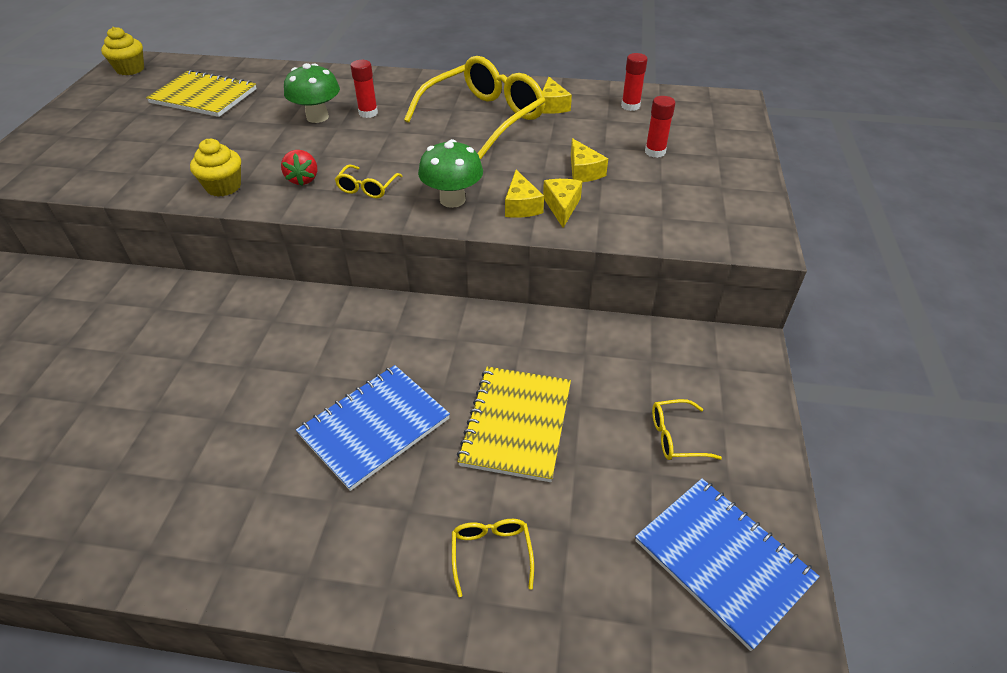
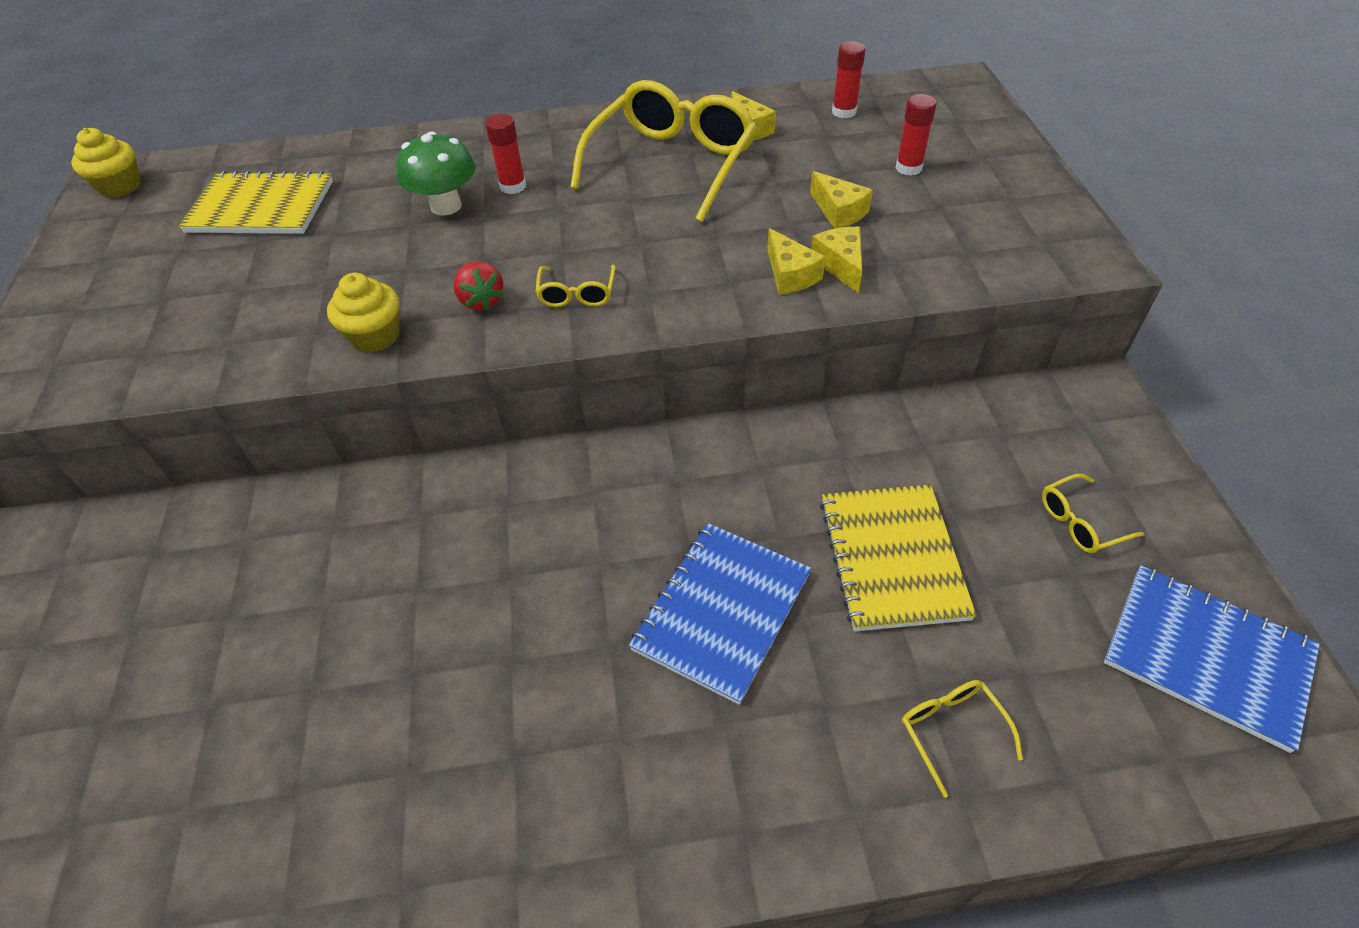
camera: 15 degrees left, 5 degrees up
(452, 200) = (699, 286): green mushroom -> none

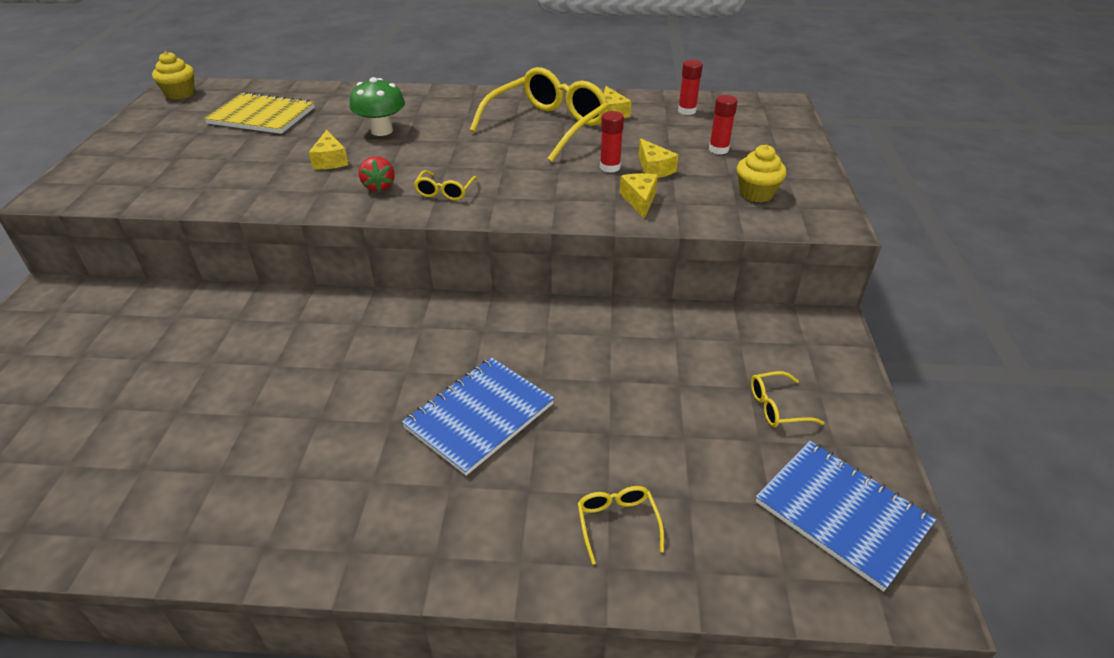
camera: 10 degrees right, 10 degrees down
(375, 336) = (299, 196): yellow cupcake -> yellow cupcake (756, 193)
(513, 186) = (432, 125): red glue stick -> red glue stick (610, 167)
(790, 275) = (600, 201): yellow cheese -> yellow cheese (330, 160)
(892, 558) = (620, 405): yellow notebook -> none

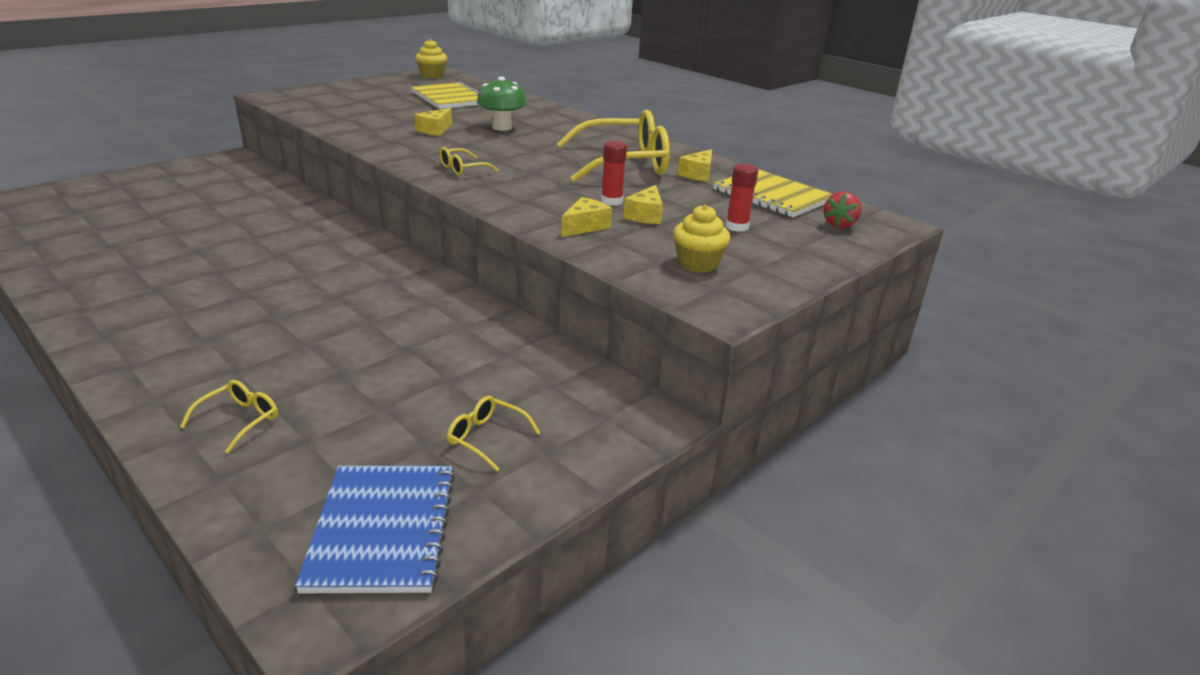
camera: 40 degrees right, 10 degrees down
(379, 186) = (430, 151): red strawberry -> red strawberry (839, 225)
(479, 416) = (293, 318): blue notebook -> none
(687, 111) = (772, 195): red glue stick -> yellow notebook

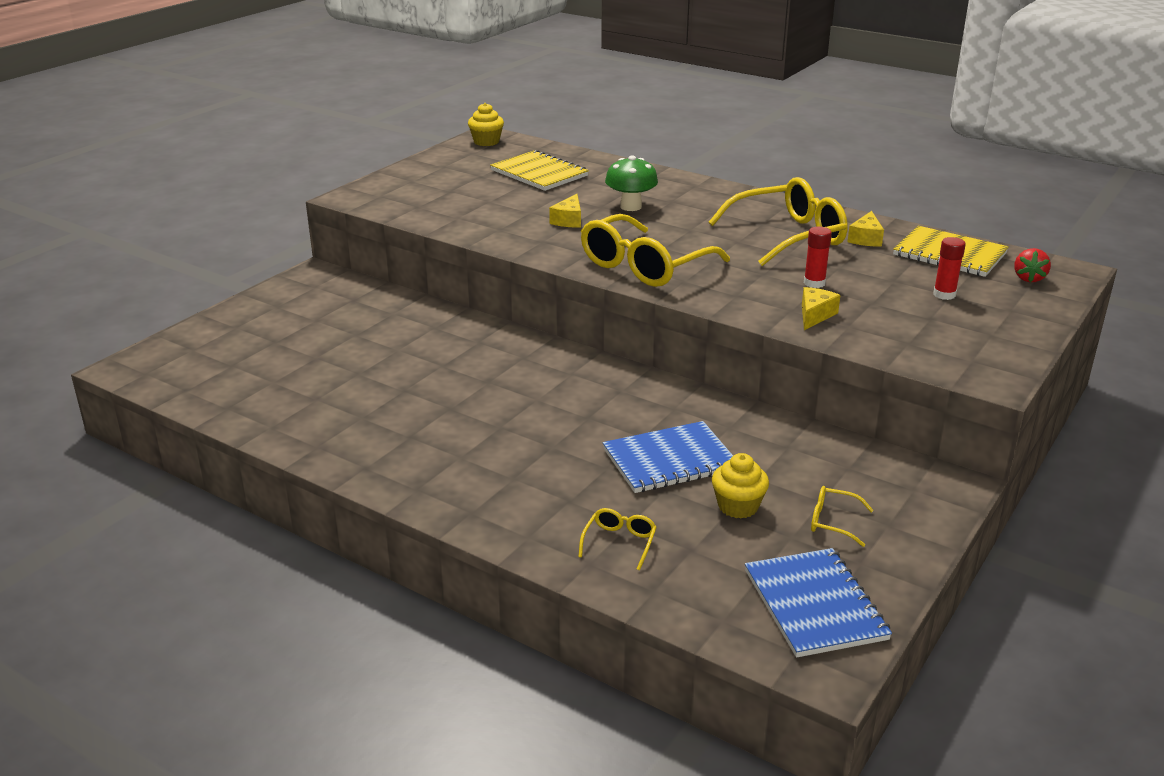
camera: 10 degrees left, 0 degrees up
(375, 347) = (670, 460): none -> blue notebook
(462, 169) = (644, 266): yellow glasses -> yellow glasses, size x2.35
(645, 215) = (857, 294): yellow cheese -> none
(698, 264) = (940, 339): yellow cupcake -> yellow cupcake (738, 506)

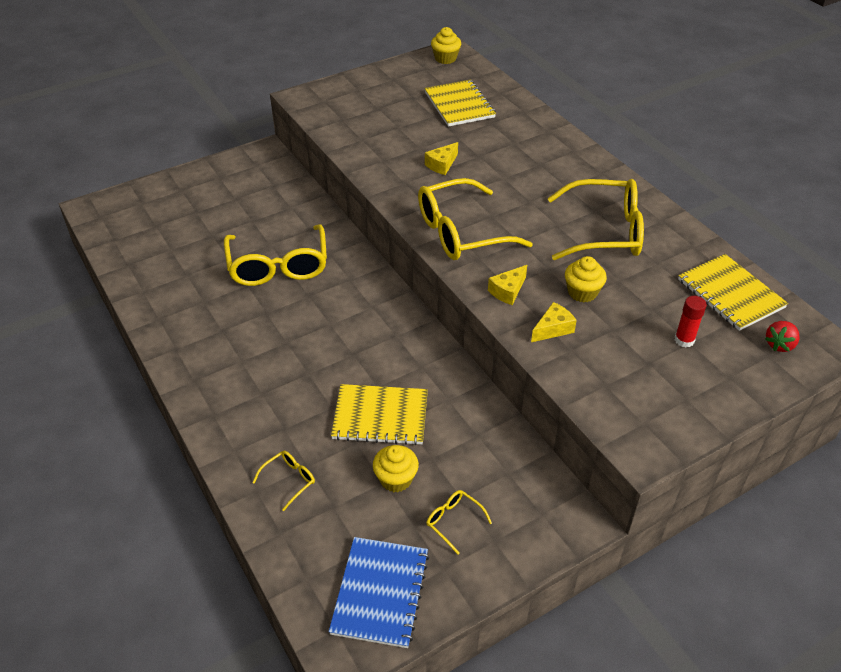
camera: 25 degrees right, 15 degrees up
(427, 366) = (278, 266): none -> yellow glasses
(631, 206) = (502, 162): green mushroom -> none
(670, 460) = (380, 416): blue notebook -> yellow notebook
(814, 283) = (582, 292): red glue stick -> yellow cupcake
(866, 239) = (670, 254): yellow cheese -> yellow cheese (508, 291)

